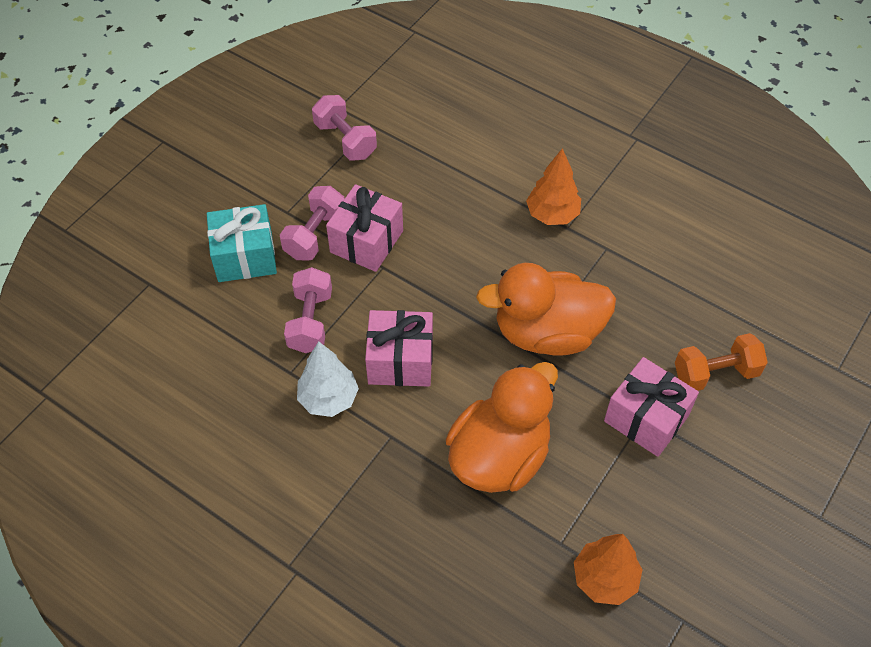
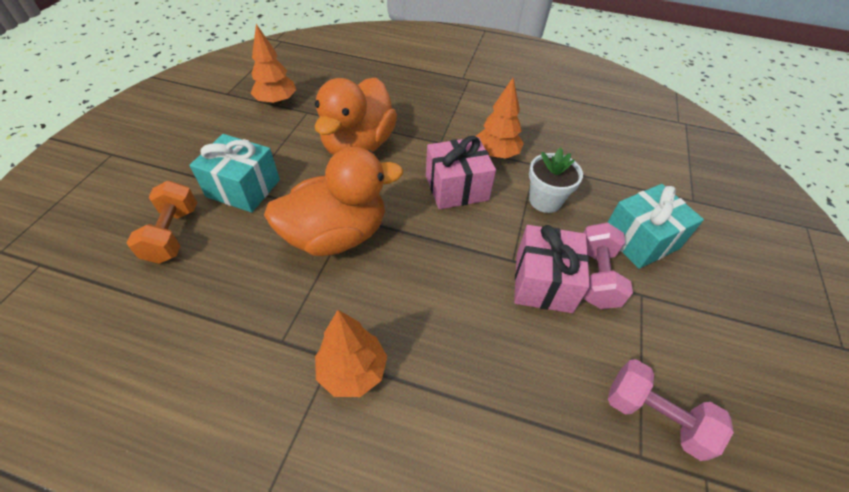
camera: 160 degrees right, 5 degrees down
(310, 321) = (545, 200): pink dumbbell -> white flower pot
(329, 399) = (496, 154): white tree -> orange tree
(646, 418) = (243, 188): pink gift -> turquoise gift
(715, 373) = (173, 234): orange dumbbell -> orange dumbbell turned 60 degrees counterclockwise

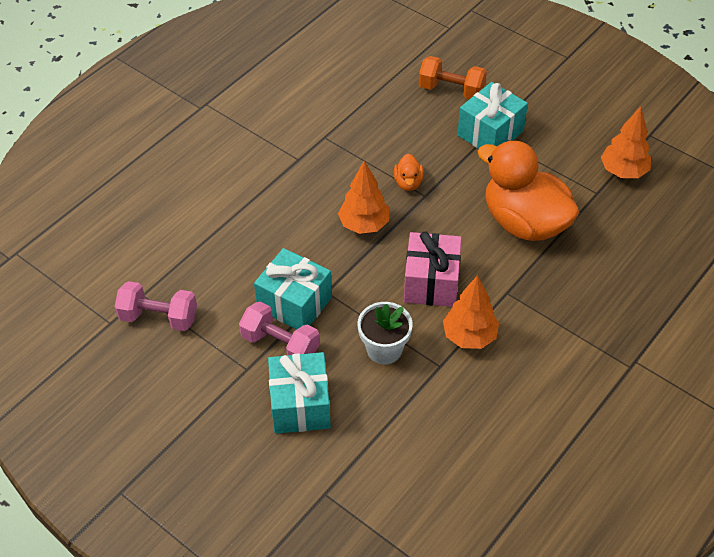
camera: 115 degrees right, 0 degrees up
(337, 235) = (408, 183): orange duck -> orange duck, size x0.41
(352, 371) = (283, 167): orange tree -> orange tree (364, 224)
(543, 282) = (294, 303): pink gift -> turquoise gift
(654, 416) = (159, 317): pink dumbbell -> pink dumbbell turned 45 degrees clockwise

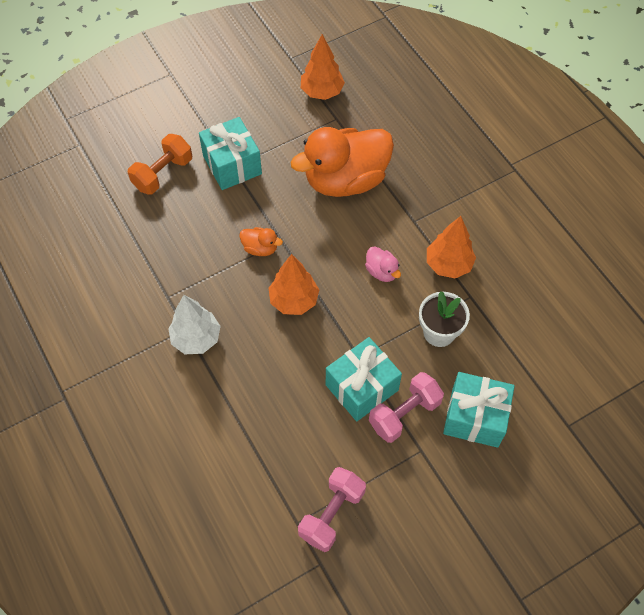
camera: 70 degrees left, 10 degrees up
(292, 169) = (196, 338): none -> white tree
(431, 283) = (382, 271): pink gift -> pink duck

